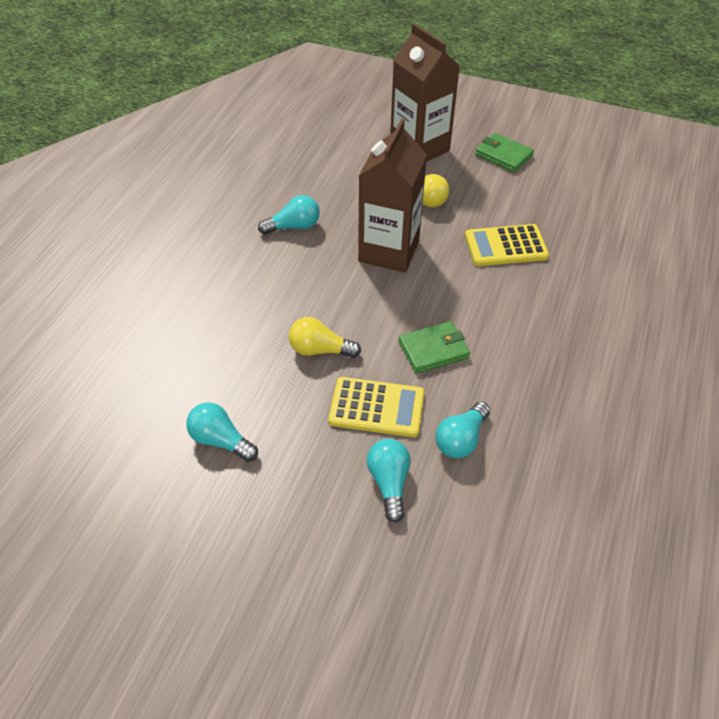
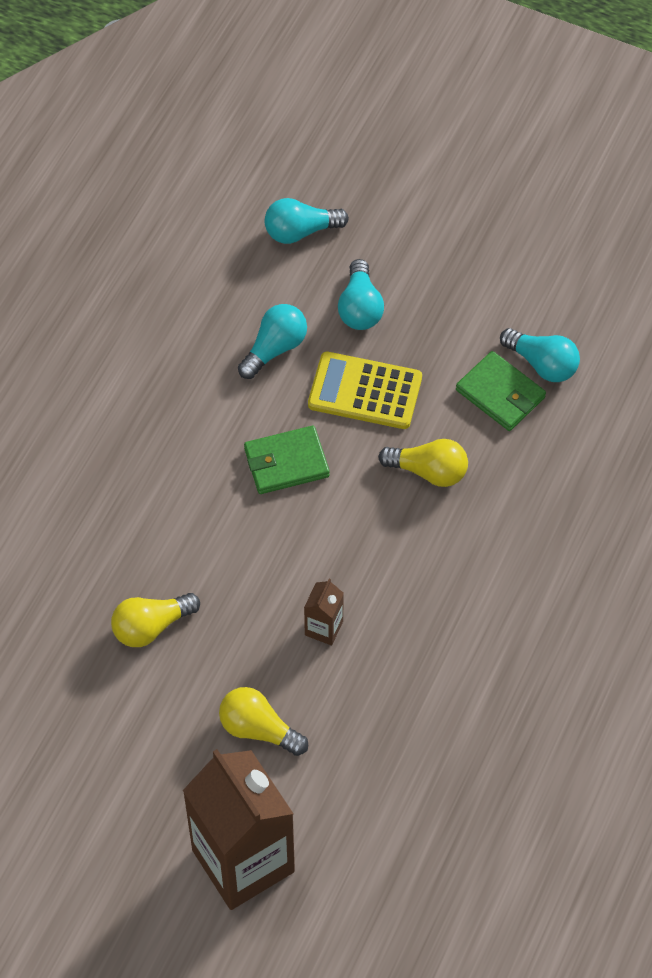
camera: 175 degrees left, 10 degrees up
(294, 227) = (462, 685): turquoise light bulb -> turquoise light bulb (300, 231)
(389, 251) = (324, 628): brown carton -> brown carton, size x0.41
(503, 155) = (102, 831): green wallet -> green wallet (500, 394)
(506, 246) = (151, 626): yellow calculator -> yellow light bulb

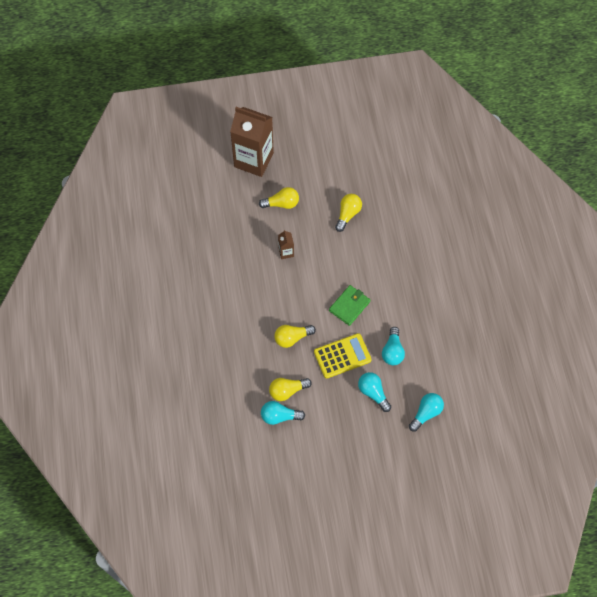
camera: 145 degrees right, 5 degrees up
(500, 394) = (287, 391): green wallet -> yellow light bulb

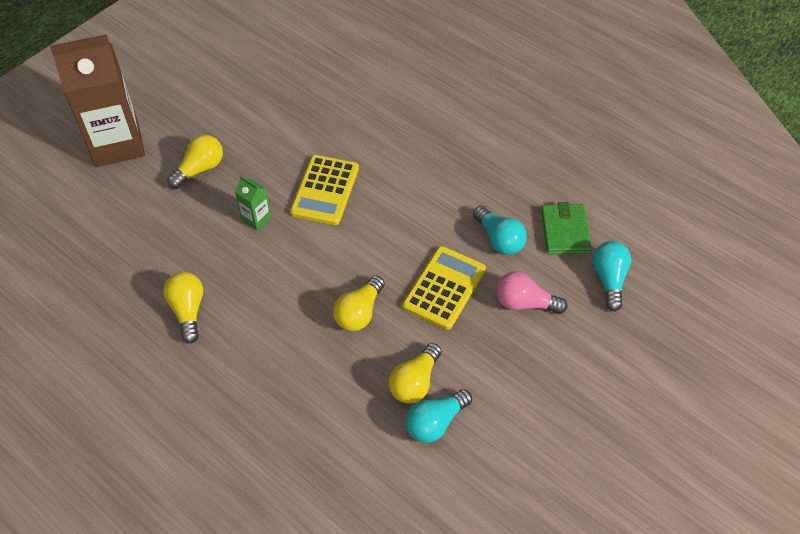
camera: 40 degrees left, 10 degrees down
(286, 252) = (256, 219): brown carton -> green carton
(331, 260) = (325, 190): none -> yellow calculator
(348, 214) = (297, 129): yellow light bulb -> yellow light bulb (188, 311)
(349, 306) = (396, 225): green wallet -> green wallet (565, 231)
(373, 393) = (525, 303): turquoise light bulb -> pink light bulb

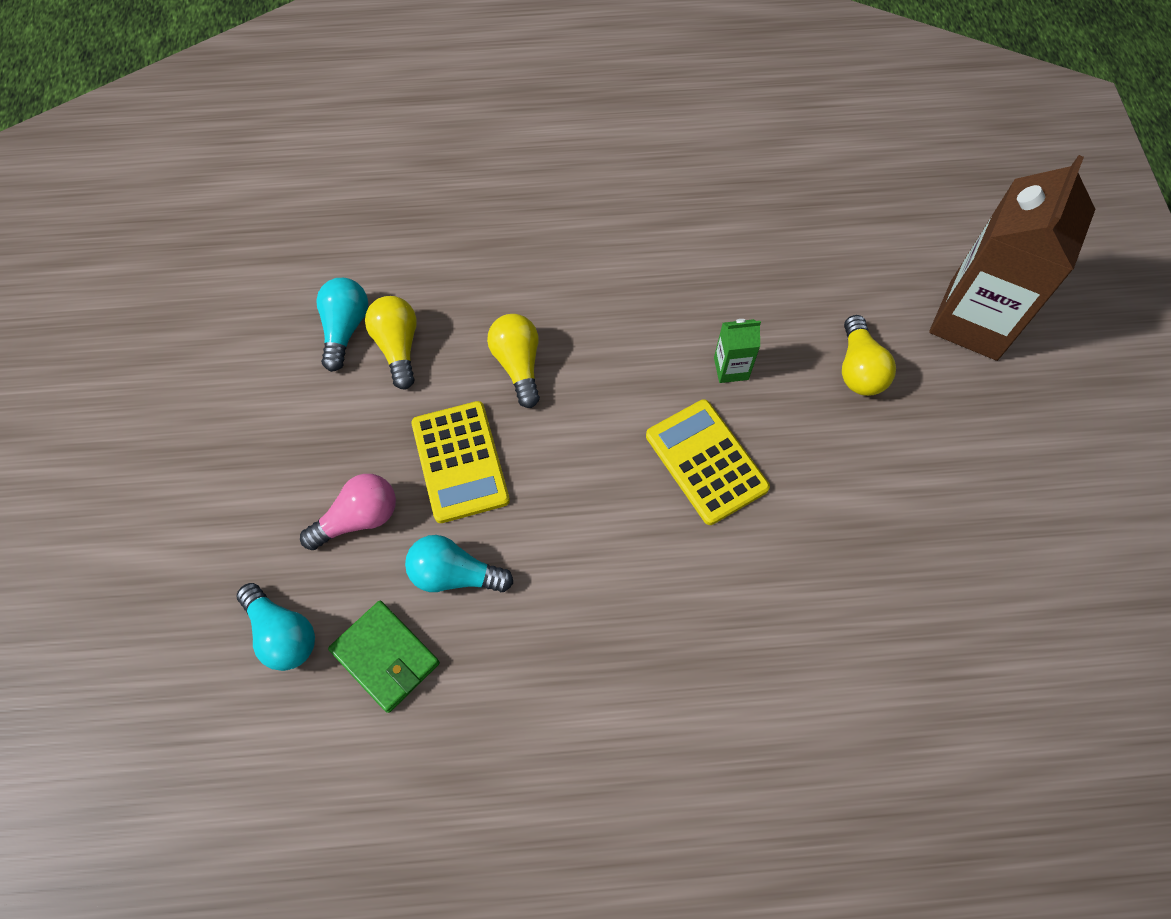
camera: 135 degrees right, 10 degrees up
(188, 311) = (672, 238): yellow light bulb -> none

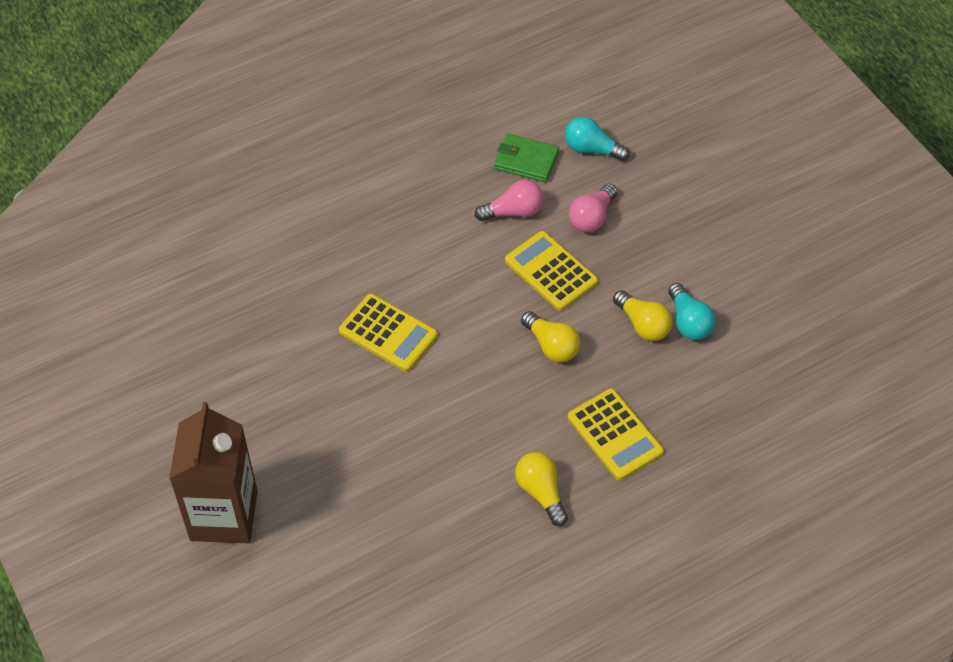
camera: 155 degrees right, 10 degrees down
(454, 574) = (513, 212): turquoise light bulb -> pink light bulb
(511, 242) = (615, 435): none -> yellow calculator
(731, 368) = (398, 403): green carton -> none
(859, 368) = (303, 440): yellow light bulb -> yellow light bulb (541, 492)

